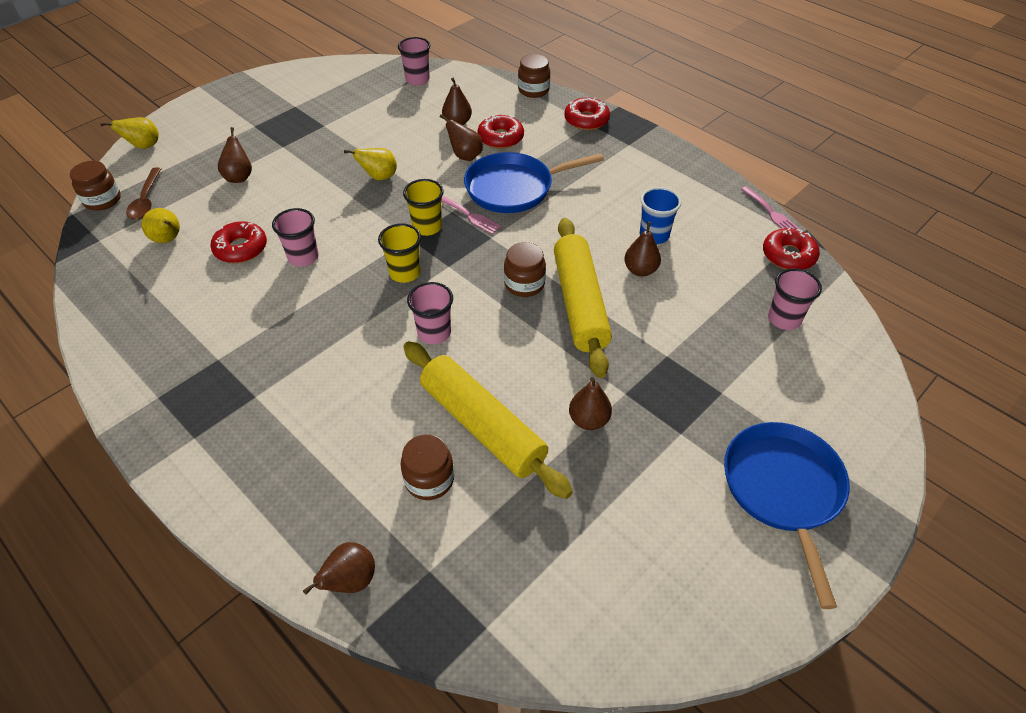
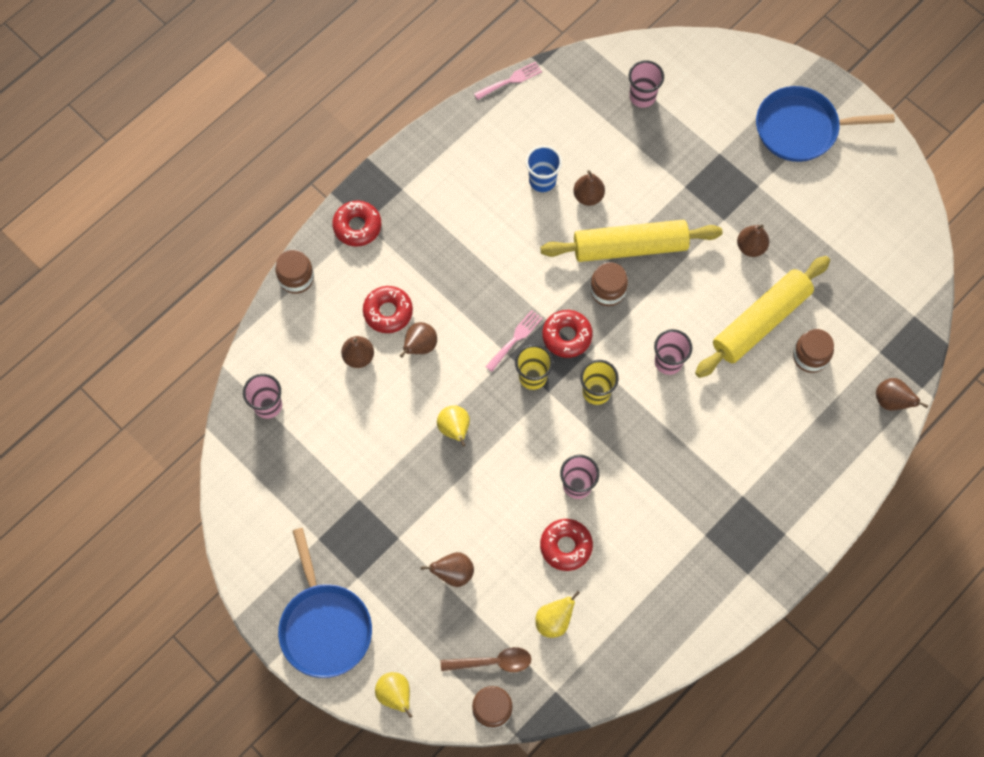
camera: 90 degrees left, 20 degrees up
(513, 188) = (473, 299): blue pan -> blue pan (325, 626)
(788, 255) = (567, 78): red donut -> red donut (567, 336)

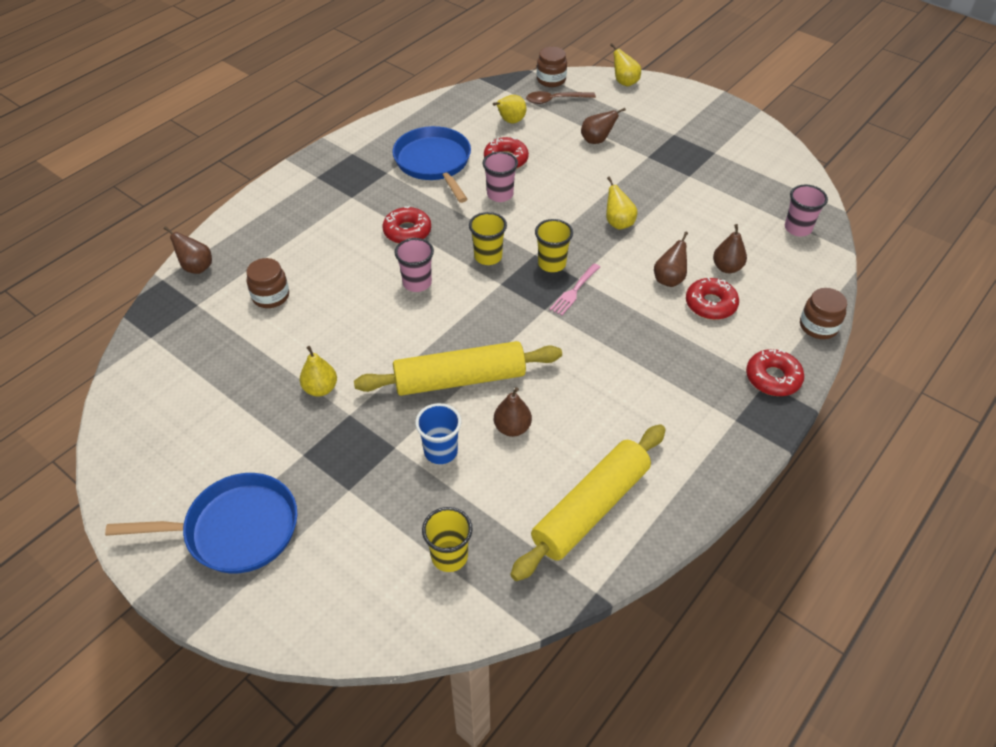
camera: 175 degrees right, 20 degrees down
(325, 626) = (690, 109): blue pan -> blue pan (434, 162)
(510, 80) = (633, 565): pink fork -> none
(542, 180) = (570, 441): blue cup -> blue cup (440, 451)
(567, 336) = (522, 296): red donut -> red donut (407, 231)
(607, 290) = (482, 337): brown jar -> none
(642, 96) = (449, 556): pink cup -> yellow cup
(750, 247) = (320, 389): brown pear -> yellow pear
(761, 322) = (318, 321): yellow rolling pin -> yellow rolling pin (590, 508)

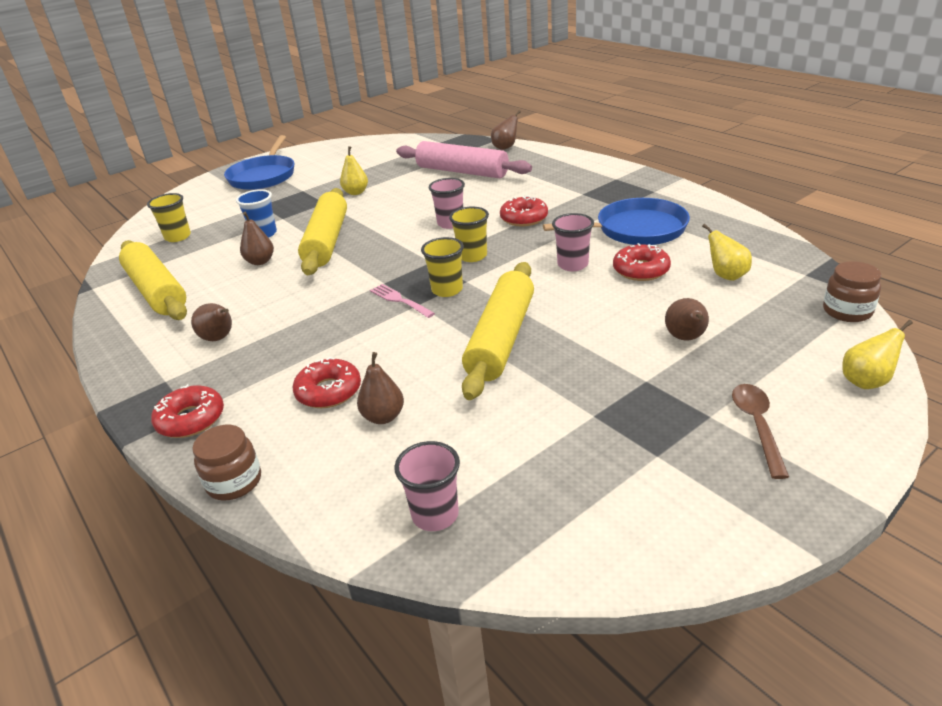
camera: 105 degrees right, 15 degrees down
(271, 296) = (462, 172): brown jar -> pink rolling pin
(555, 100) = (789, 311): brown spoon -> brown spoon (757, 426)
(618, 223) = (501, 339): yellow pear -> yellow rolling pin
(669, 279) = (386, 365): brown pear -> brown pear (219, 338)

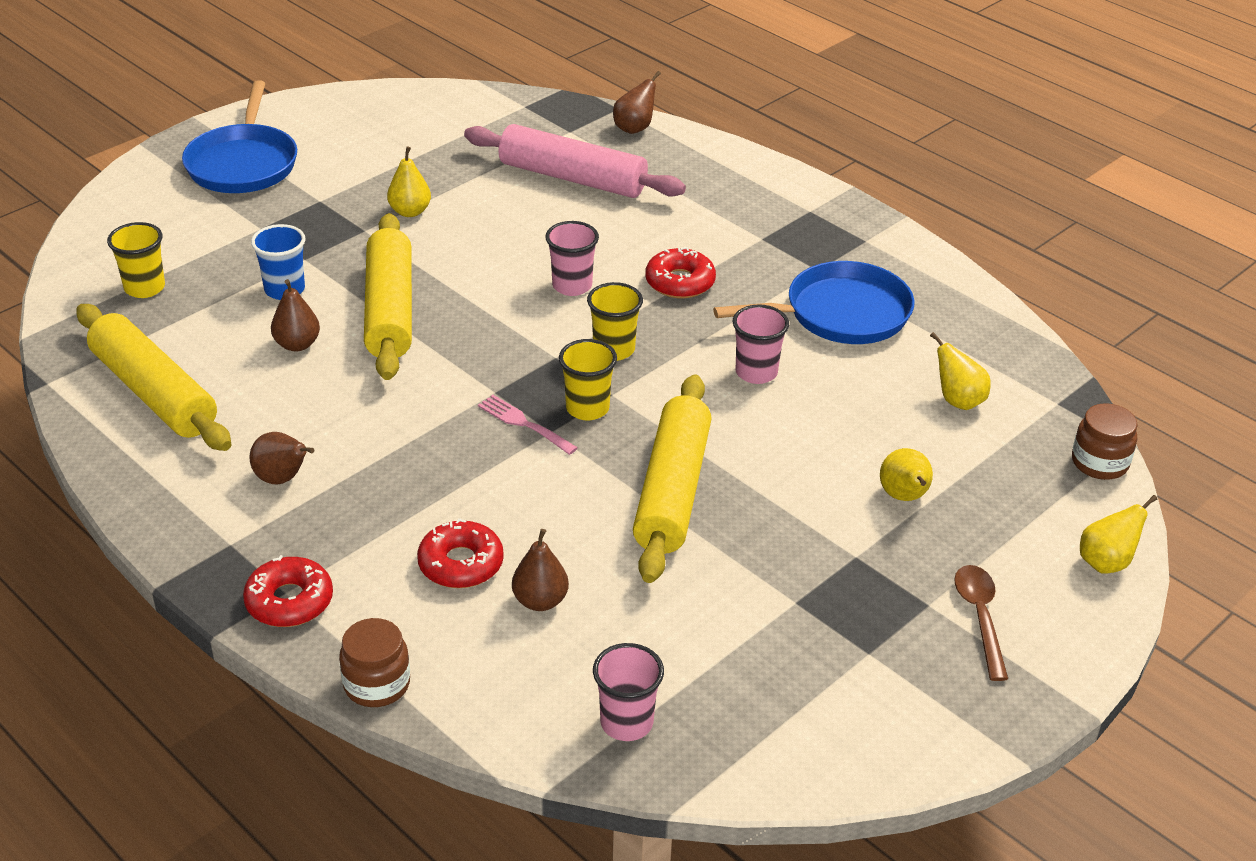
camera: 10 degrees left, 5 degrees up
(641, 270) = (848, 386): red donut -> none
(686, 338) = (904, 497): brown pear -> yellow pear

